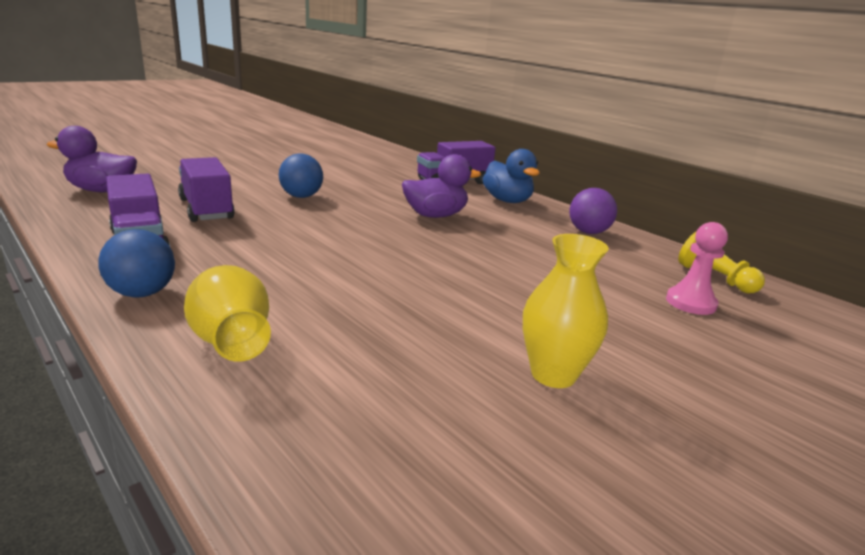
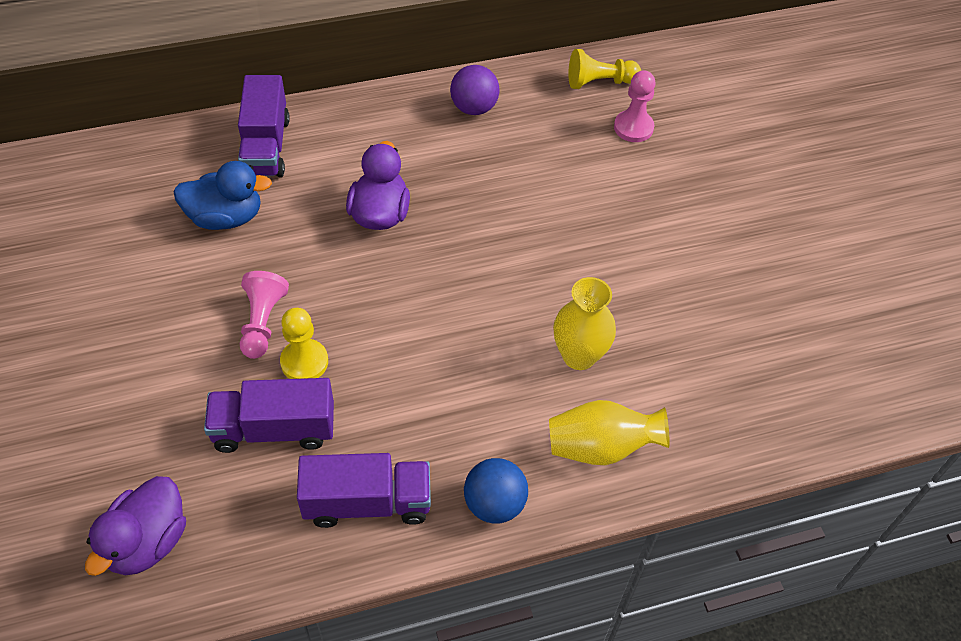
camera: 65 degrees left, 30 degrees up
(273, 210) = (304, 362): none -> yellow pawn
(301, 196) = (262, 322): blue ball -> pink pawn
(507, 201) = (357, 127): blue duck -> blue duck (226, 217)
(553, 374) = (700, 268): yellow vase -> yellow vase (579, 356)

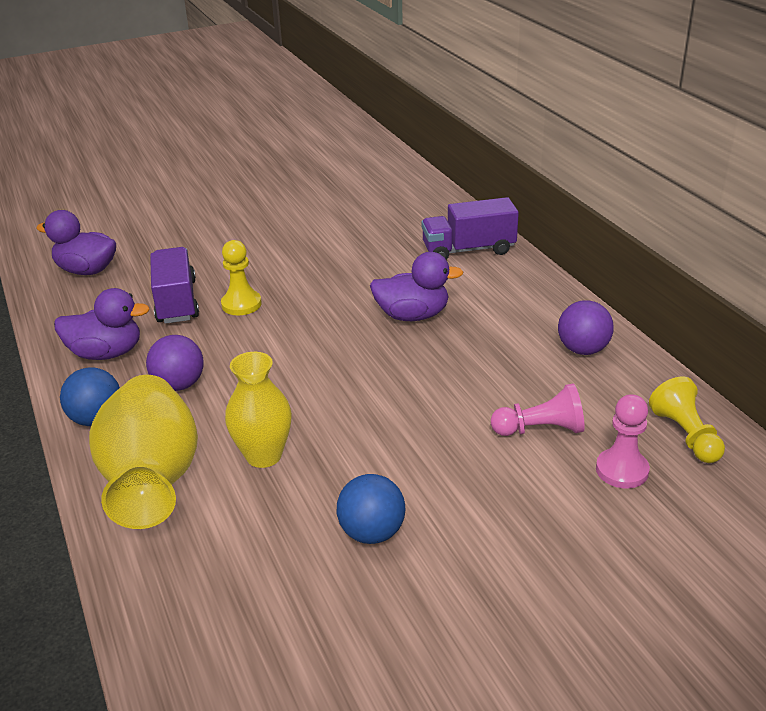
camera: 85 degrees right, 20 degrees down
(226, 217) = (382, 247): blue duck -> none
(262, 322) = (278, 280): pink pawn -> pink pawn (540, 429)
(367, 502) = (106, 353): purple truck -> purple duck
(450, 425) = (179, 385): none -> purple ball
(601, 447) = (152, 480): yellow vase -> yellow vase, size x1.56
(685, 288) = (372, 533): none -> blue ball

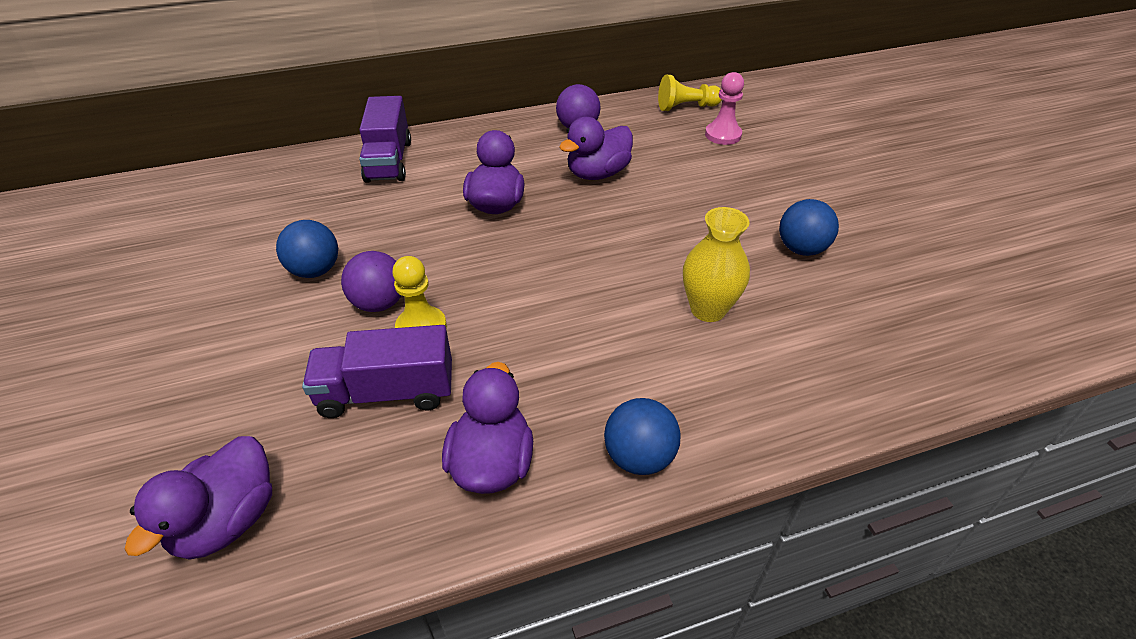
camera: 85 degrees left, 10 degrees up
(152, 480) = (748, 393): yellow vase -> none
(179, 385) = (580, 380): purple ball -> purple ball (379, 303)
(306, 249) = (315, 270): none -> blue ball
(487, 371) = (597, 173): none -> purple duck
(540, 429) = (677, 159): pink pawn -> none

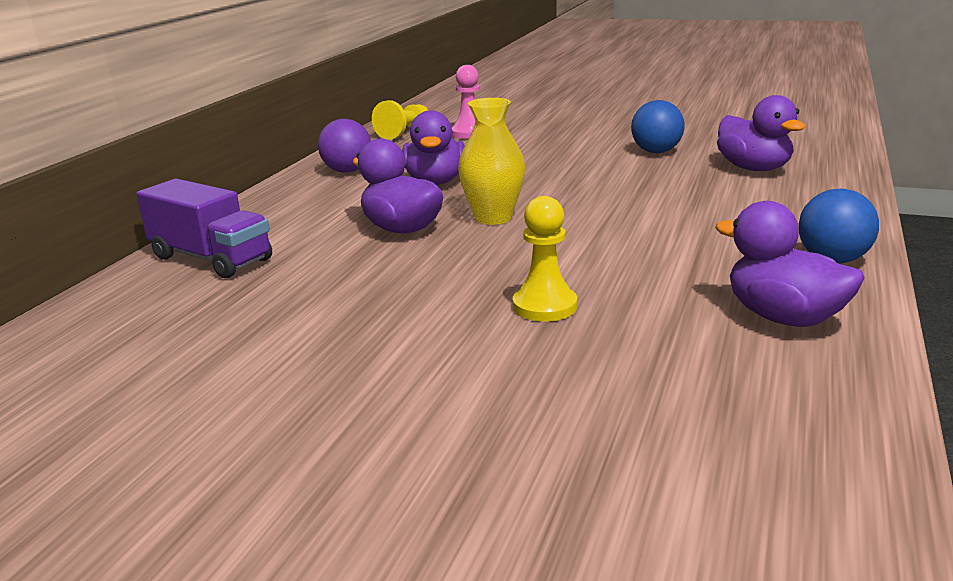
camera: 50 degrees left, 20 degrees down
(228, 520) = (737, 486): purple duck -> purple duck (754, 169)
(315, 270) = (345, 342): blue ball -> none
(379, 303) = (469, 319): purple ball -> none
(387, 392) = (625, 345): purple truck -> none
(708, 309) = (685, 195): yellow vase -> yellow vase (493, 218)

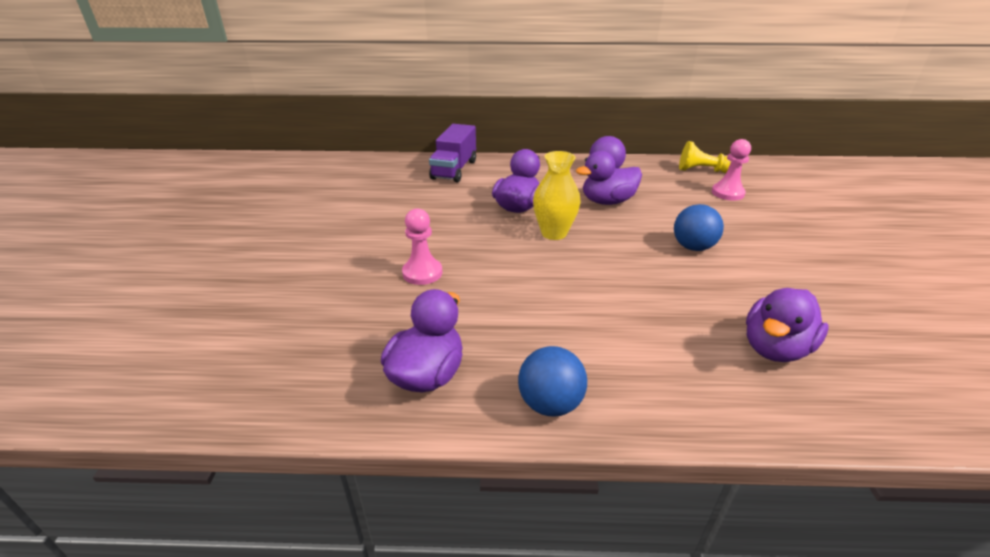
camera: 70 degrees right, 10 degrees up
(544, 306) = (422, 273): yellow pawn -> pink pawn
(656, 152) = (770, 284): blue ball -> blue ball (693, 247)

